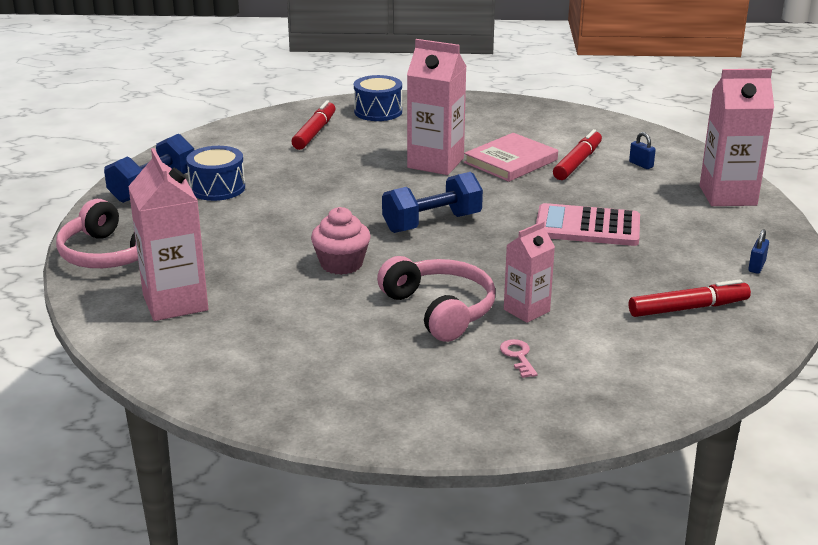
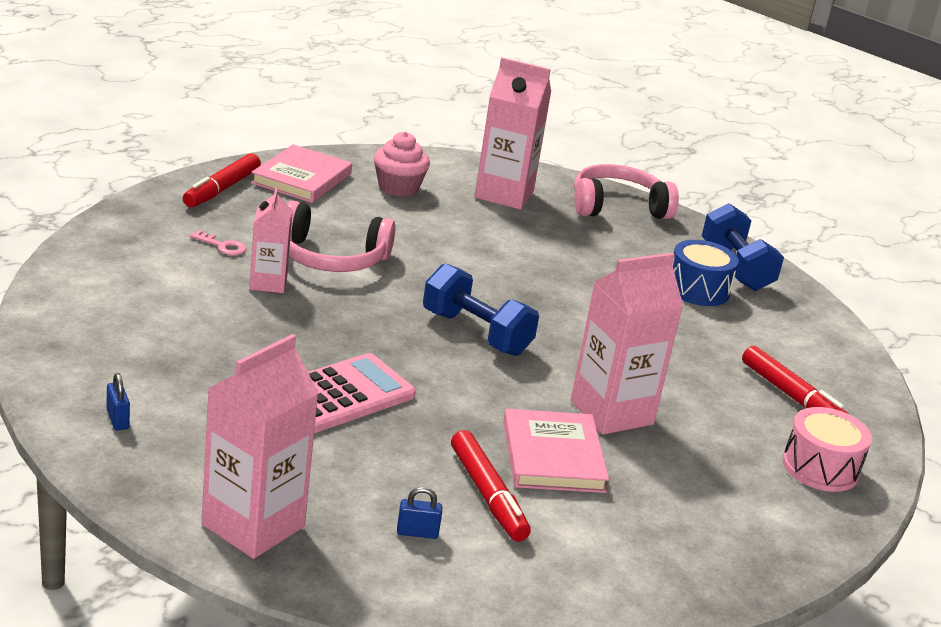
camera: 125 degrees right, 0 degrees up
(326, 397) = (301, 178): none -> pink book
(341, 264) = (465, 264): pink cupcake -> pink cupcake (398, 187)
(378, 111) = (820, 468): blue drum -> pink drum
(432, 223) = (476, 333): blue dumbbell -> blue dumbbell turned 60 degrees counterclockwise
(688, 308) = (138, 340): red marker -> red marker (222, 189)

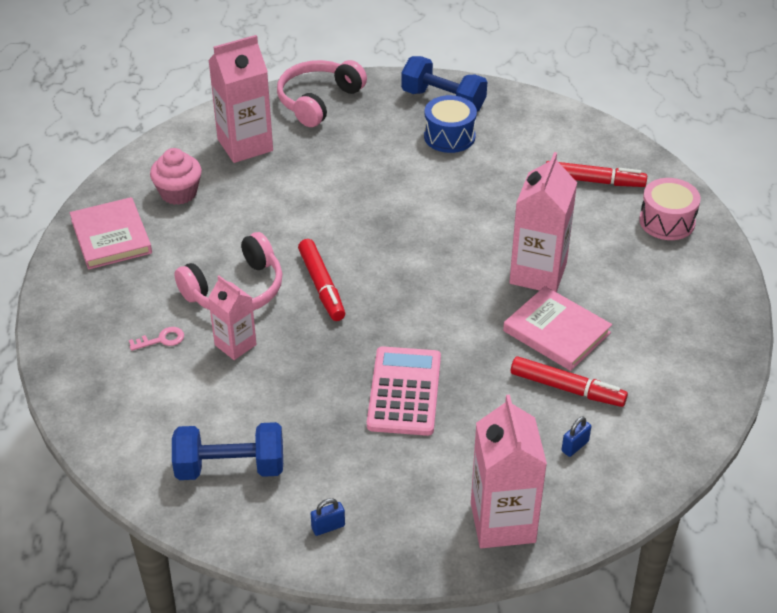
camera: 40 degrees left, 15 degrees up
(117, 420) = (328, 527): blue padlock -> blue padlock turned 45 degrees counterclockwise
(222, 189) = (79, 291): red marker -> red marker (321, 286)
(476, 333) = (397, 277): blue dumbbell -> blue dumbbell (230, 468)

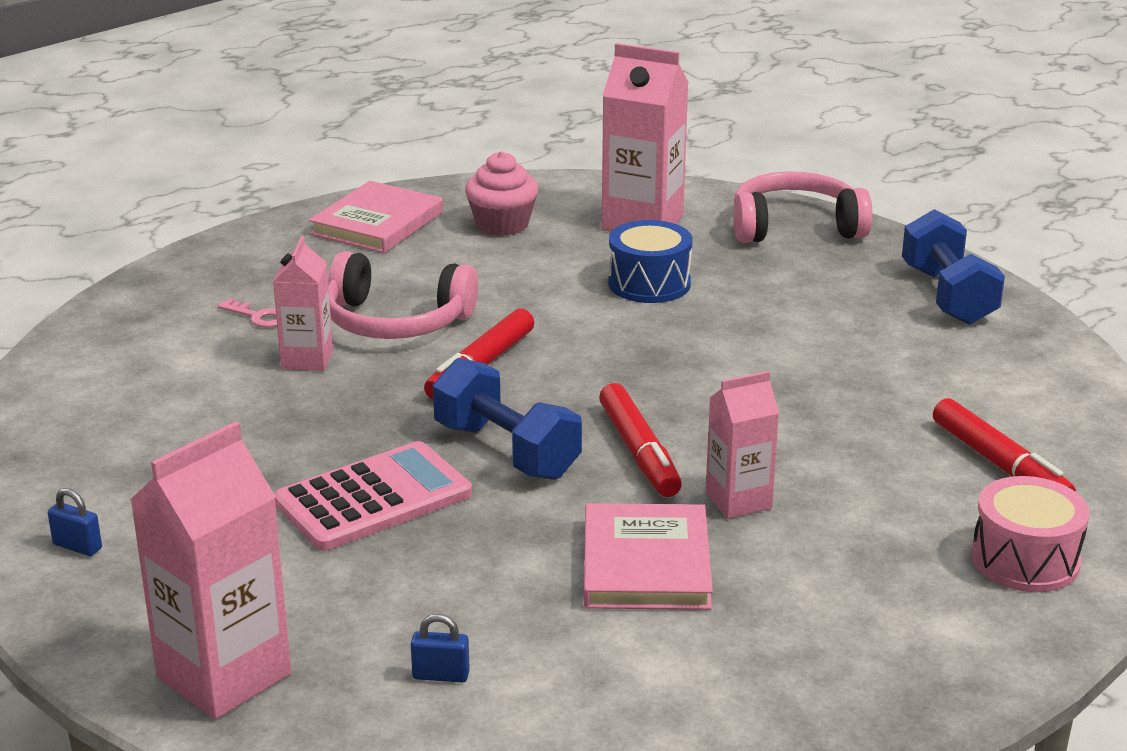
camera: 50 degrees right, 15 degrees down
(230, 468) = (105, 442): blue dumbbell -> blue dumbbell (506, 451)
(449, 136) = (889, 328): blue drum -> blue drum (649, 283)
(538, 273) = (738, 501): pink carton -> pink carton, size x0.60
(567, 388) = (546, 620): red marker -> red marker (639, 452)

